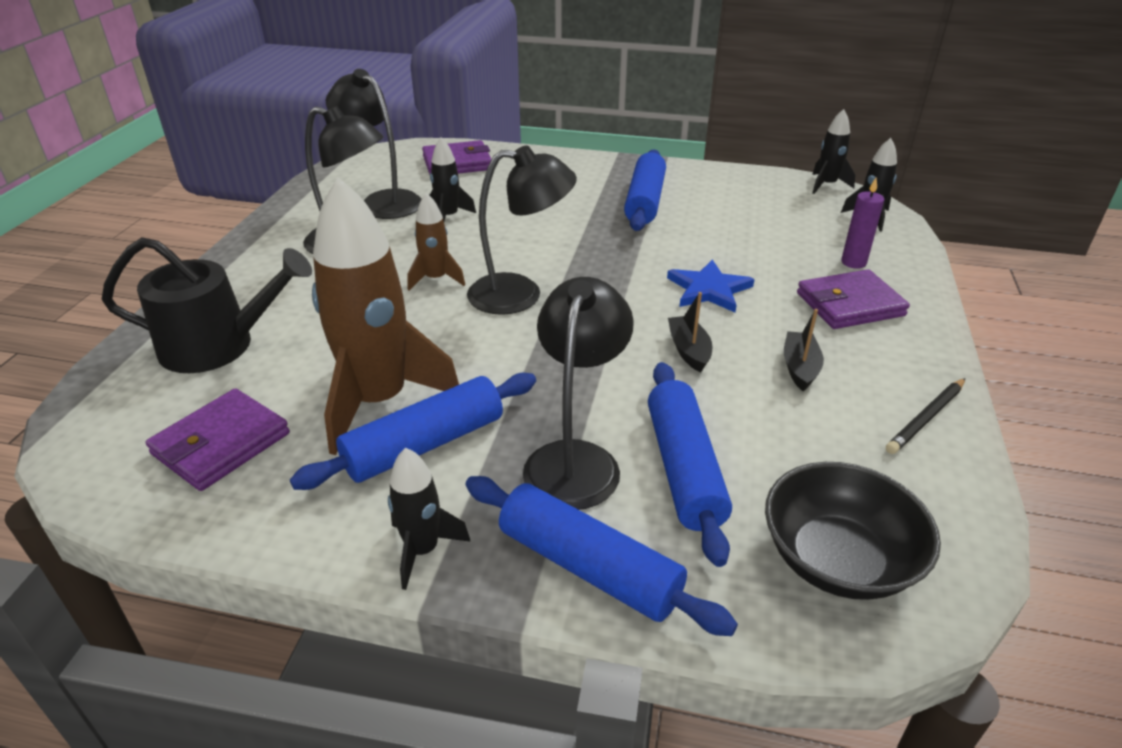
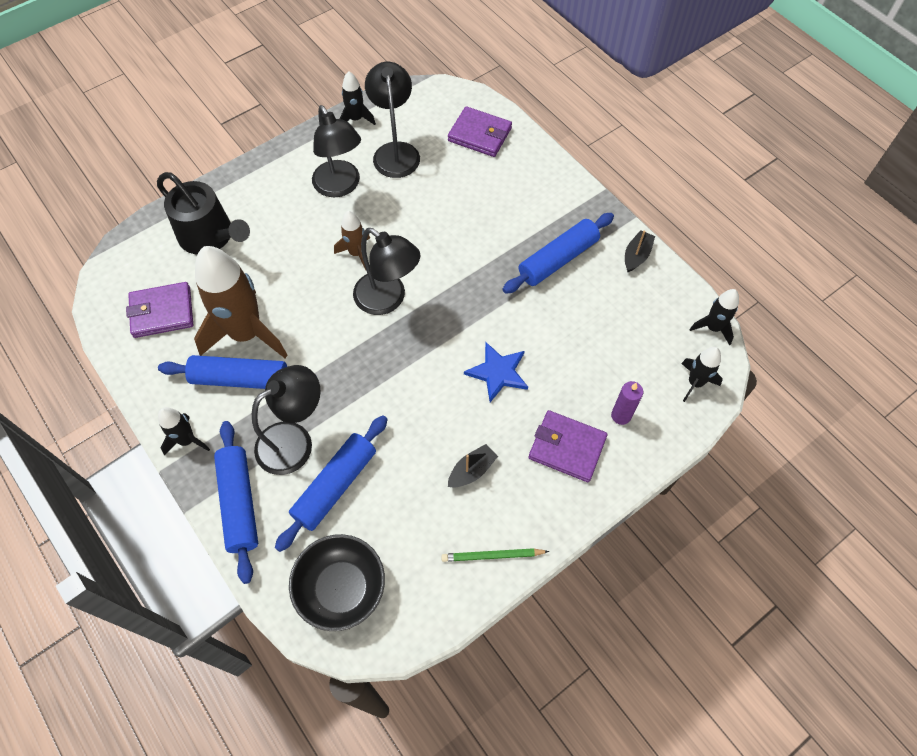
camera: 40 degrees right, 25 degrees up
(448, 217) = (418, 195): black rocket -> black rocket (356, 119)
(689, 350) = (428, 412): black boat -> black boat (636, 255)
(926, 418) = (492, 555): black pencil -> green pencil

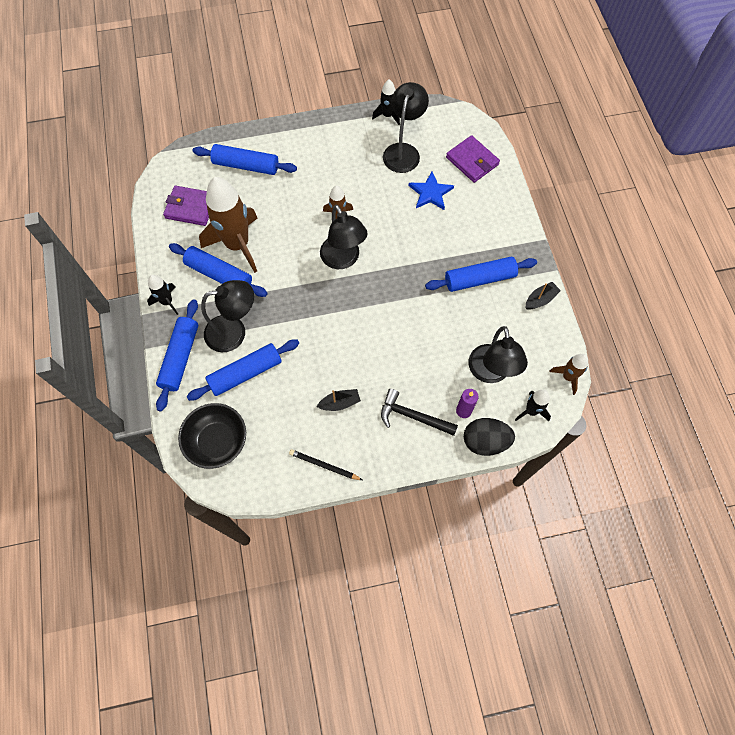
camera: 25 degrees right, 5 degrees up
(210, 236) = (246, 166): black watering can -> blue rolling pin
(340, 186) = (351, 163): black lamp -> black lamp (490, 373)
(492, 555) = (324, 465): green pencil -> black pencil
(498, 372) = (393, 343): blue star -> blue star (430, 193)
(567, 448) = (413, 416): purple wallet -> black hammer
(664, 440) = (485, 441): none -> black egg
(713, 328) = (568, 377): black rocket -> brown rocket

